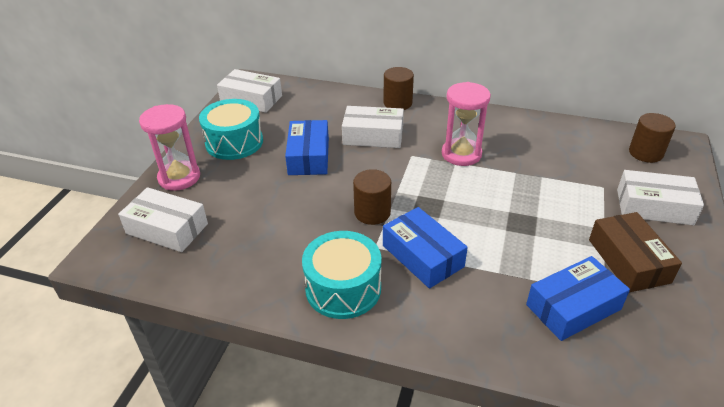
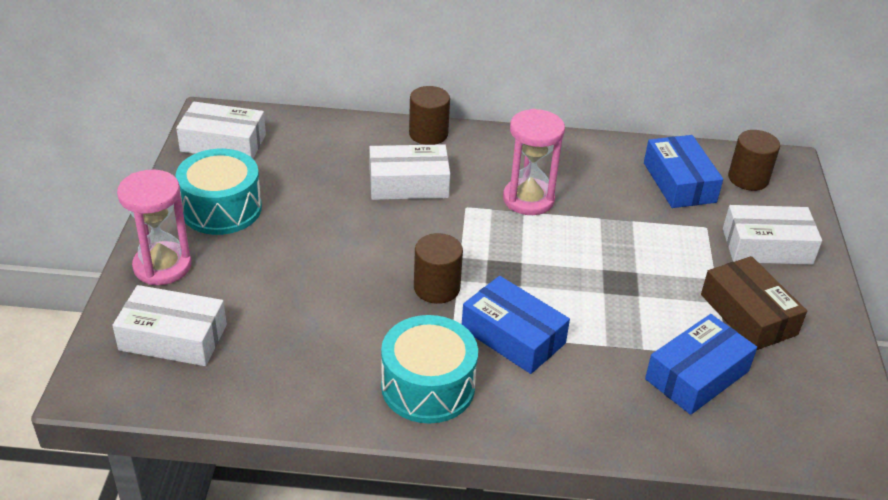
camera: 15 degrees left, 0 degrees up
(308, 156) = (331, 220): blue box -> blue box (679, 182)

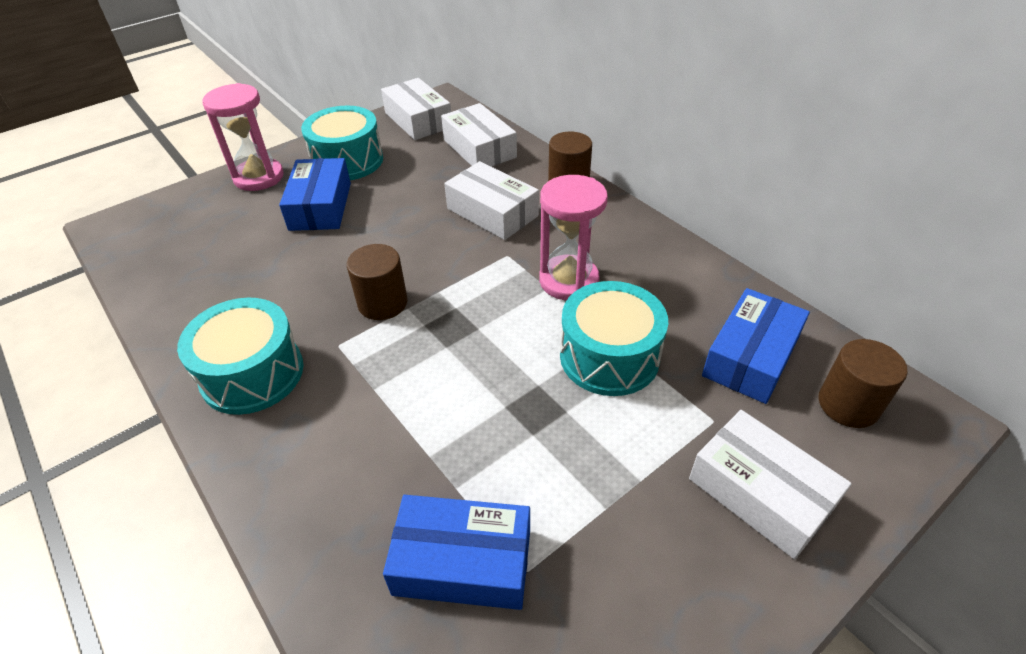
camera: 50 degrees right, 5 degrees up
(173, 338) = (189, 225): white box -> white box (479, 148)
(513, 336) = (371, 384): blue box -> blue box (320, 206)
(615, 229) = (609, 356): none -> turquoise drum
(748, 314) = (619, 548): brown box -> none

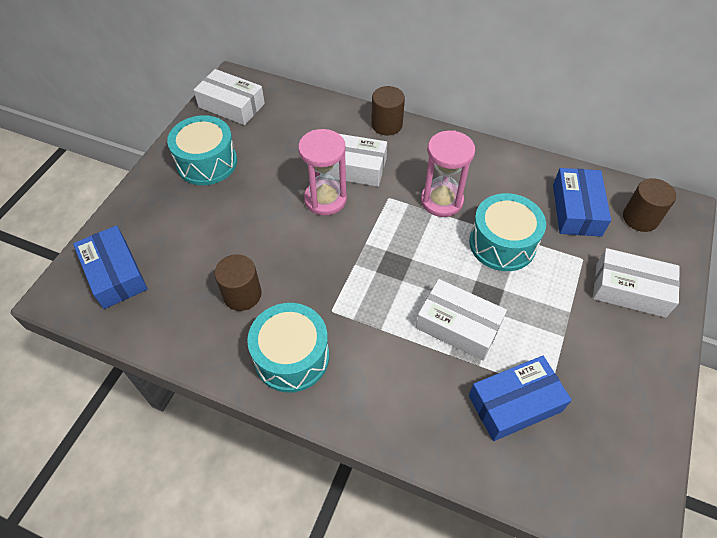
camera: 30 degrees left, 10 degrees up
(259, 177) = (146, 203): pink hourglass -> pink hourglass (325, 199)
(320, 206) = (221, 210): blue box -> blue box (115, 274)
(382, 303) = (335, 268): brown cylinder -> brown cylinder (242, 294)
(479, 148) = (300, 116): white box -> white box (458, 326)

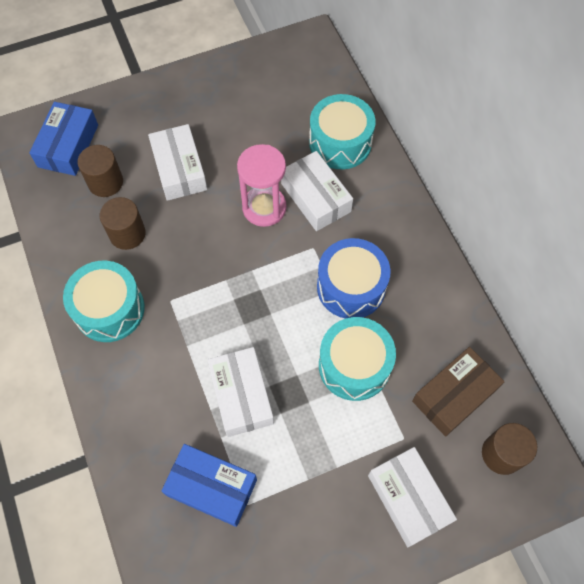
camera: 45 degrees right, 10 degrees up
(207, 162) = (214, 103): turquoise drum -> turquoise drum (340, 143)
(231, 105) = (285, 63): white box -> white box (179, 169)
(386, 125) = (388, 181): brown cylinder -> brown cylinder (105, 182)
(441, 201) = (351, 287): pink hourglass -> blue drum
(576, 210) = (454, 395): blue box -> brown box

